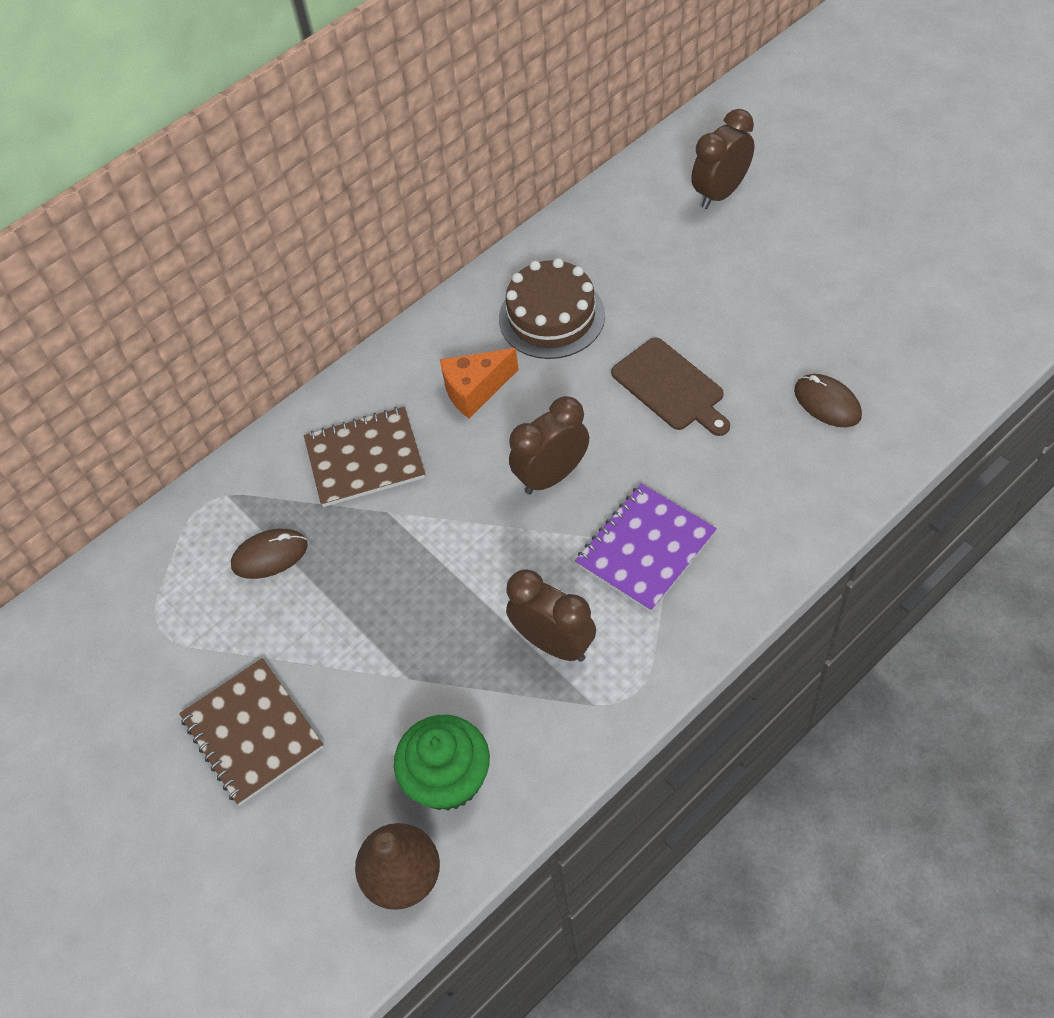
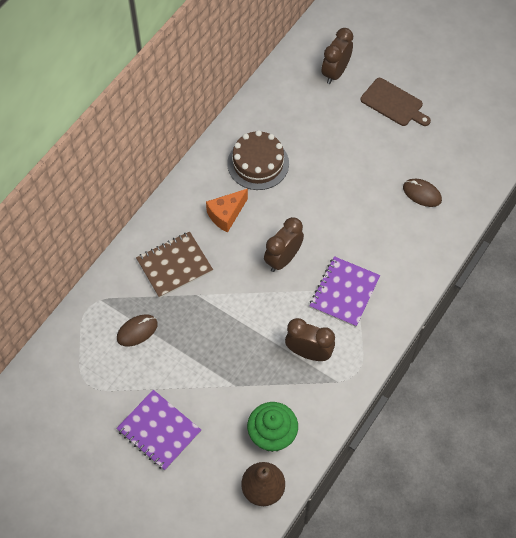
camera: 20 degrees left, 5 degrees up
(252, 732) = (159, 431): brown notebook -> purple notebook
(670, 387) = (335, 197): brown cutting board -> brown cutting board (394, 103)

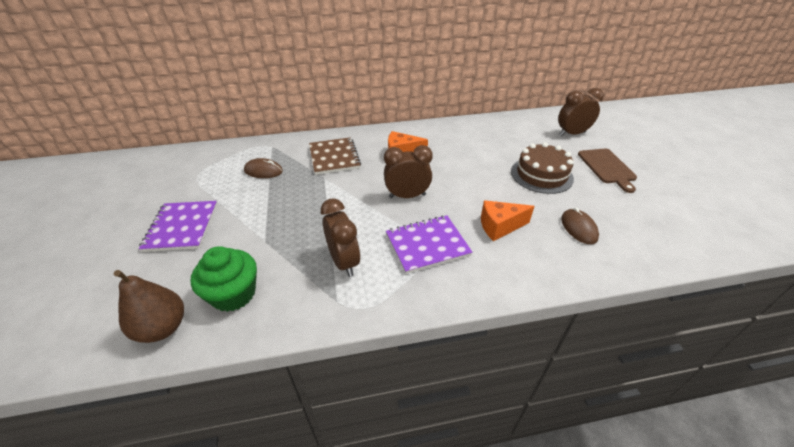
camera: 45 degrees right, 20 degrees down
(174, 265) = (334, 157): brown notebook -> brown notebook turned 60 degrees clockwise
(258, 163) = (457, 144): brown cake -> brown cake (541, 175)
(373, 235) = (499, 227): none -> orange cheese

